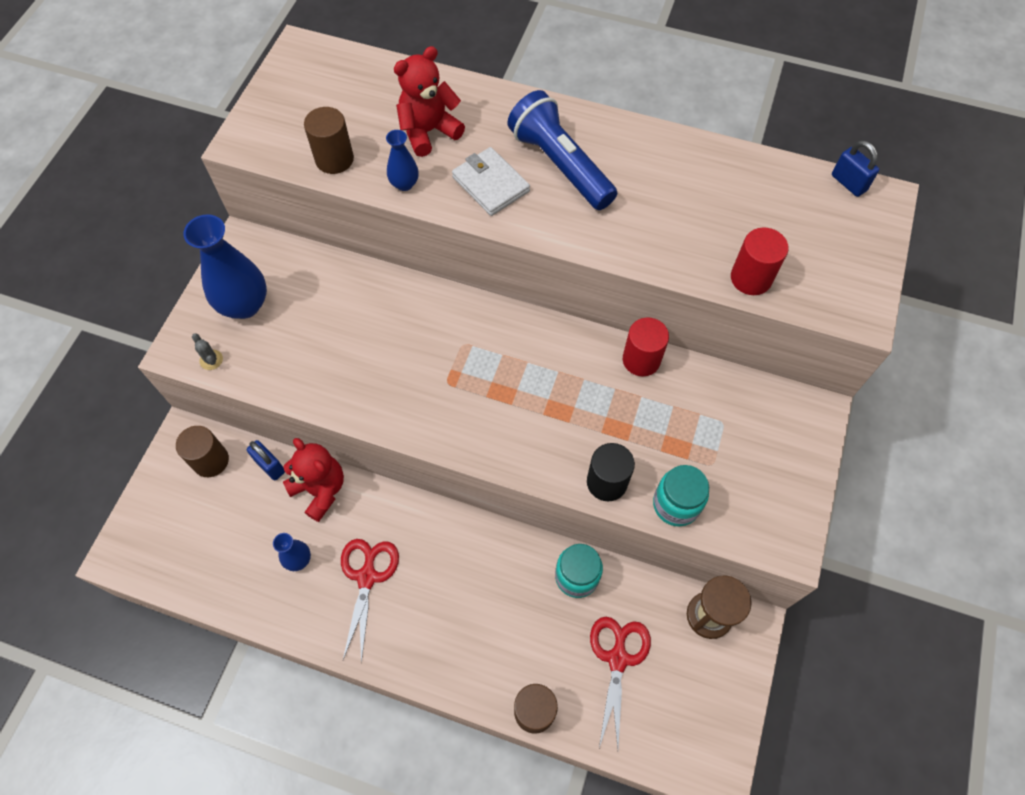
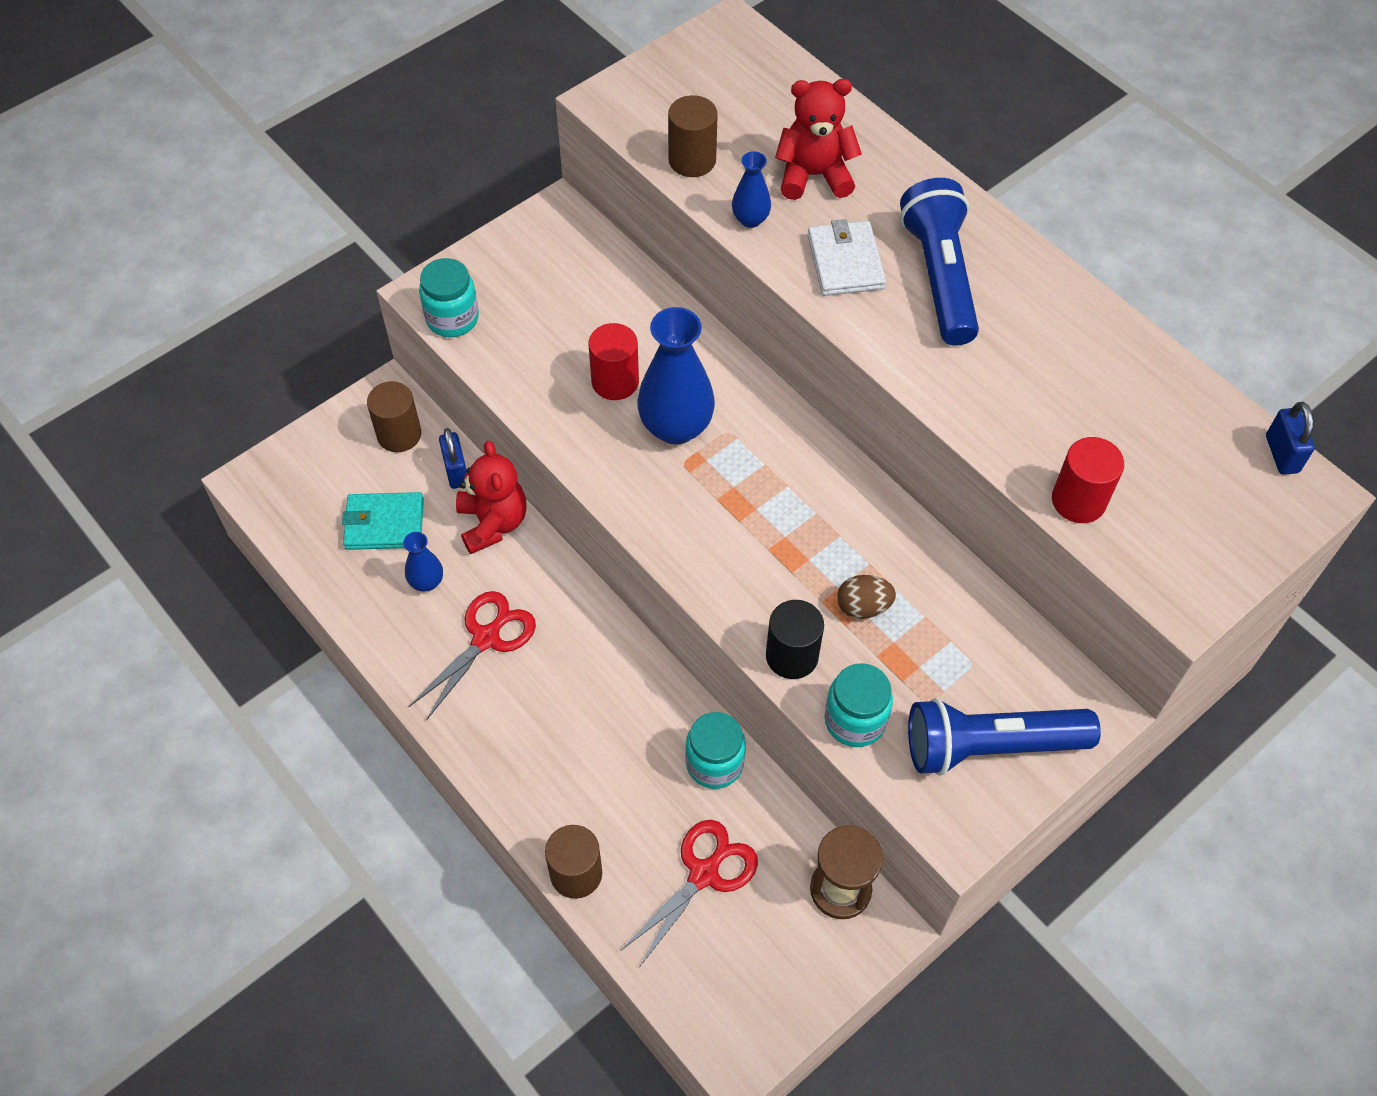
camera: 30 degrees right, 5 degrees down
(211, 360) = (452, 318): grey cactus -> turquoise jar
(240, 533) = (384, 524): none -> turquoise wallet
(244, 305) = (520, 278): blue vase -> blue vase (676, 427)
(630, 421) = (863, 607): none -> brown egg
(641, 360) = (921, 548): red cylinder -> red cylinder (615, 381)
(770, 472) = (990, 746): none -> blue flashlight

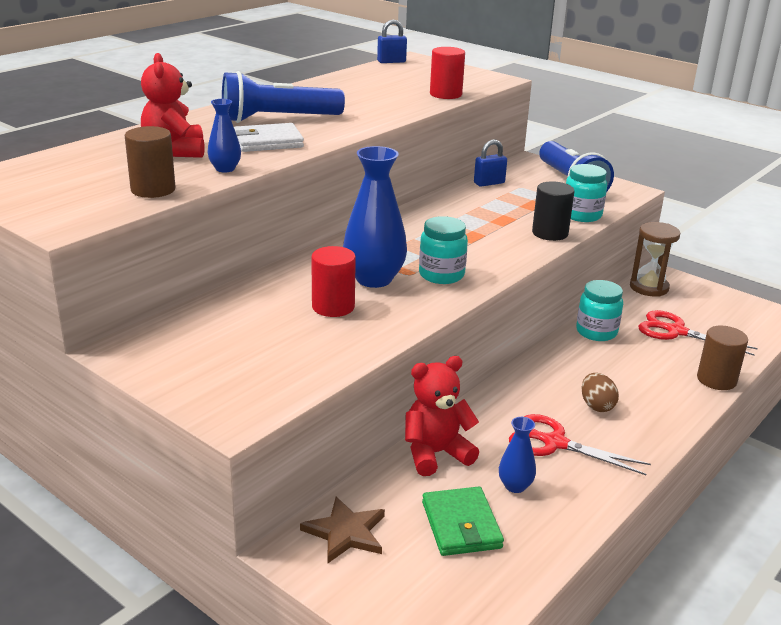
camera: 100 degrees left, 30 degrees down
(384, 524) = (461, 525): turquoise wallet -> green wallet
(399, 434) = (345, 532): brown cylinder -> brown star
(452, 318) = (269, 398): turquoise jar -> turquoise jar (441, 275)
(456, 471) = (383, 484): blue padlock -> blue padlock (489, 183)
(863, 607) = (499, 214): brown egg -> brown egg (596, 406)

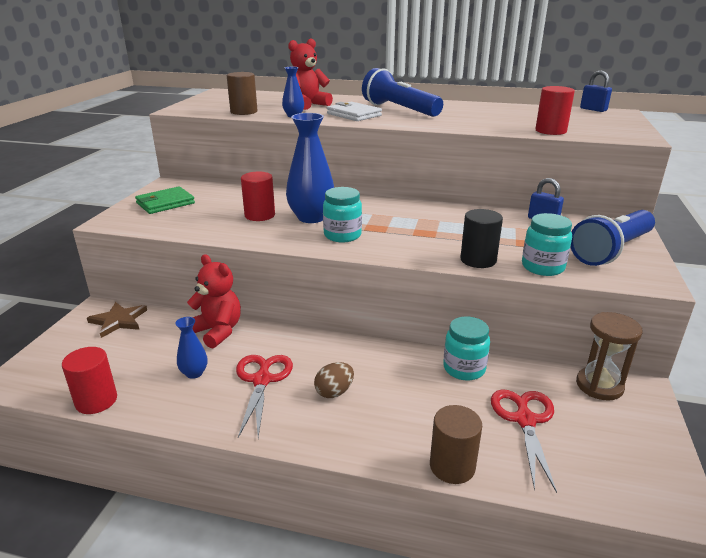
camera: 65 degrees right, 0 degrees up
(461, 525) = (139, 360): green wallet -> green wallet (165, 203)
(530, 570) = (96, 401): none -> red cylinder

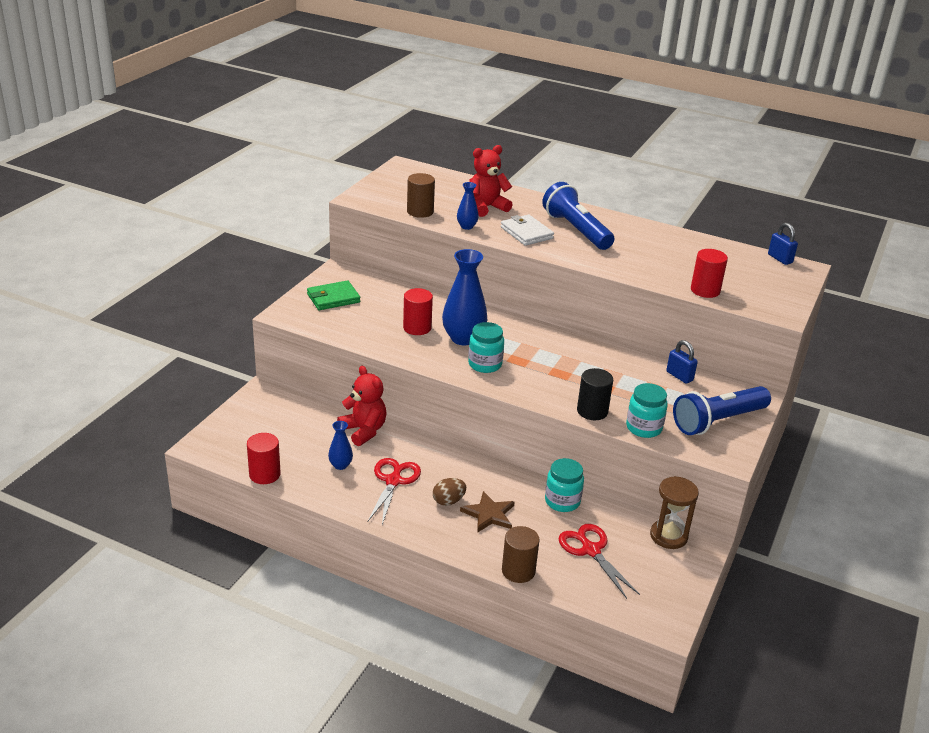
camera: 10 degrees right, 5 degrees up
(118, 321) = (281, 406): brown star -> brown star (489, 514)
(525, 420) = (590, 550): red scissors -> red scissors turned 45 degrees counterclockwise

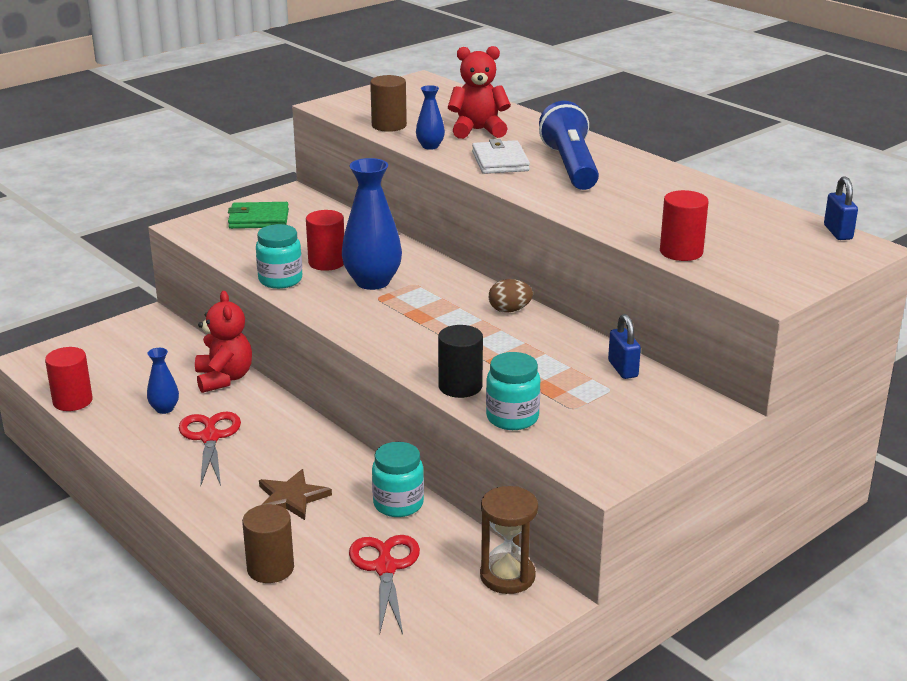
camera: 25 degrees right, 5 degrees down
(393, 481) = (210, 437): red scissors -> red scissors turned 45 degrees counterclockwise
(448, 501) = (255, 473): brown egg -> brown egg (509, 310)
(485, 364) = (371, 313): turquoise jar -> turquoise jar (280, 280)
(718, 421) = (627, 430): blue flashlight -> none

